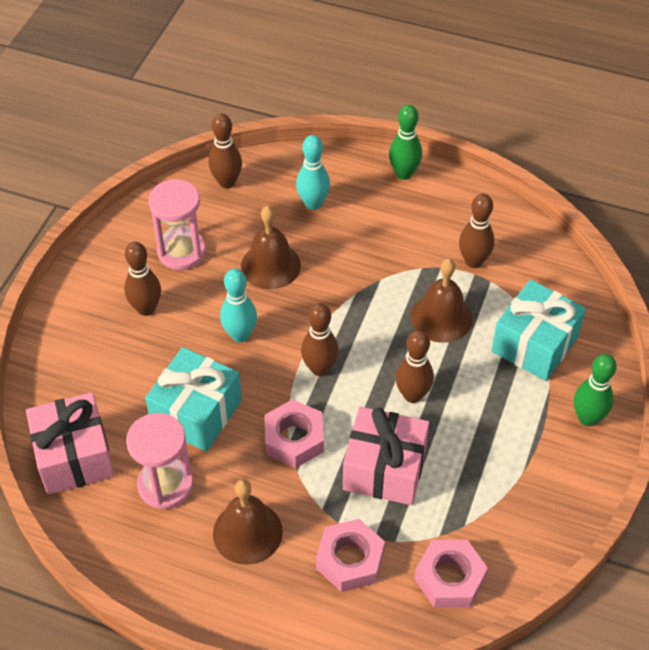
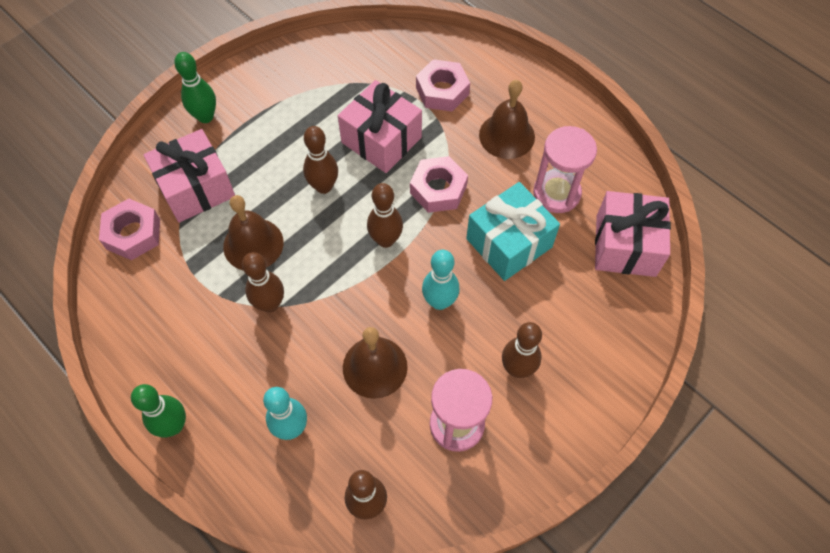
camera: 155 degrees left, 10 degrees up
(449, 578) = (381, 56): pink nut -> pink nut (133, 234)
(473, 261) = (184, 287): brown bowling pin -> brown bowling pin (270, 304)
(534, 344) = (196, 188): turquoise gift -> pink gift

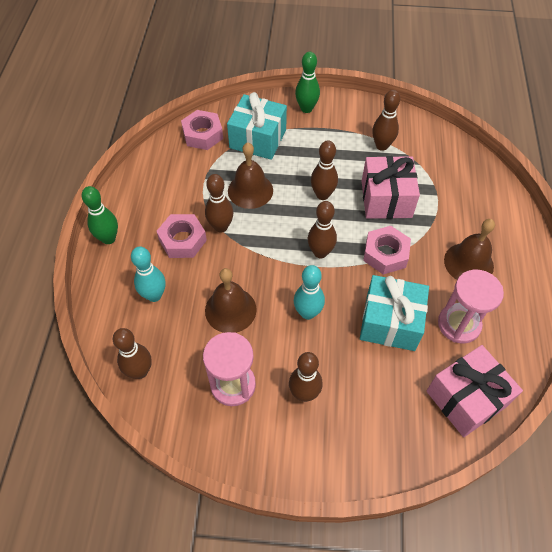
camera: 50 degrees right, 5 degrees down
(196, 188) = (258, 139): pink gift -> turquoise gift
(319, 93) = (382, 146): none -> brown bowling pin
(442, 91) = (458, 204): pink nut -> pink nut (183, 240)

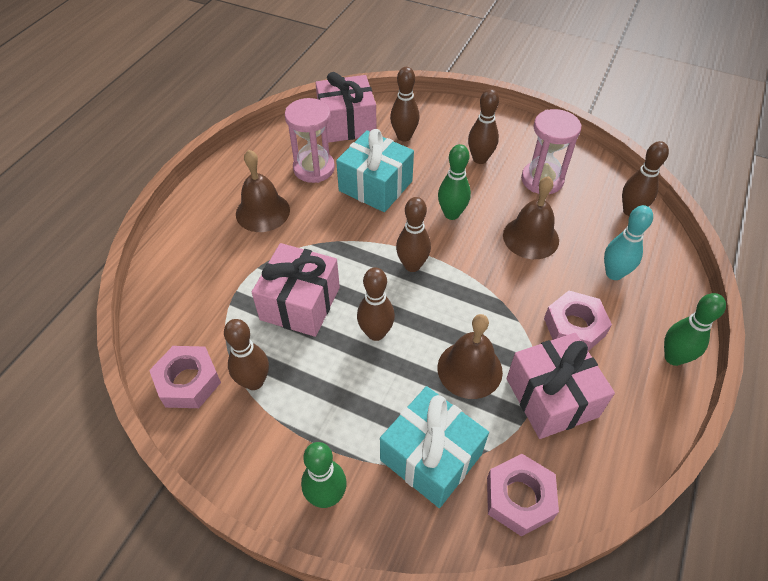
camera: 160 degrees left, 5 degrees down
(192, 189) = (551, 397): none -> pink gift
(221, 227) = (522, 330): brown bowling pin -> brown bowling pin (404, 137)
(307, 313) = (451, 214): turquoise bowling pin -> green bowling pin
(385, 254) = (341, 244): pink nut -> pink nut (188, 381)

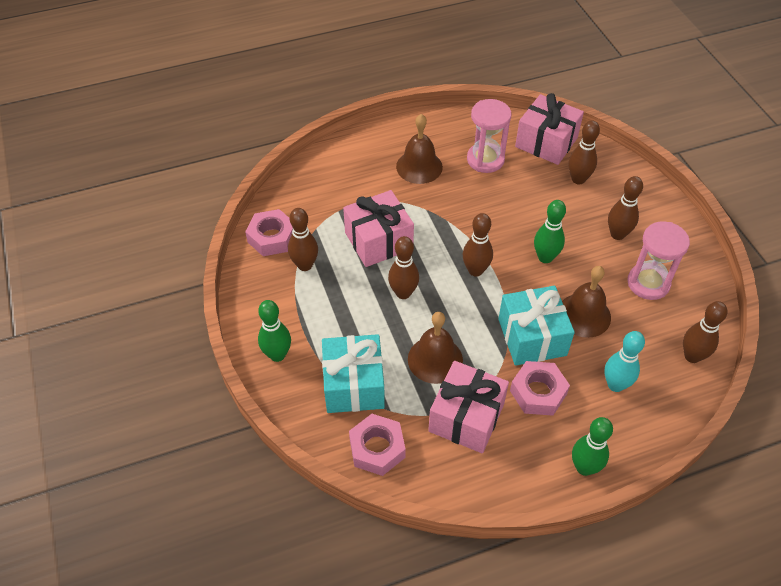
camera: 45 degrees right, 0 degrees up
(375, 186) = (514, 201): turquoise gift -> turquoise gift (532, 337)

